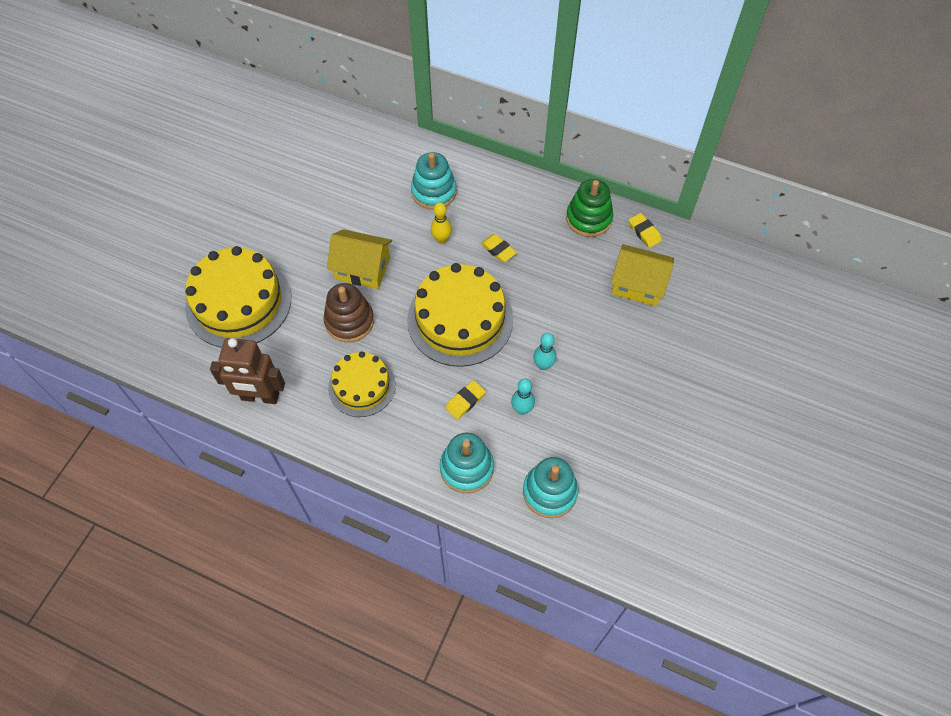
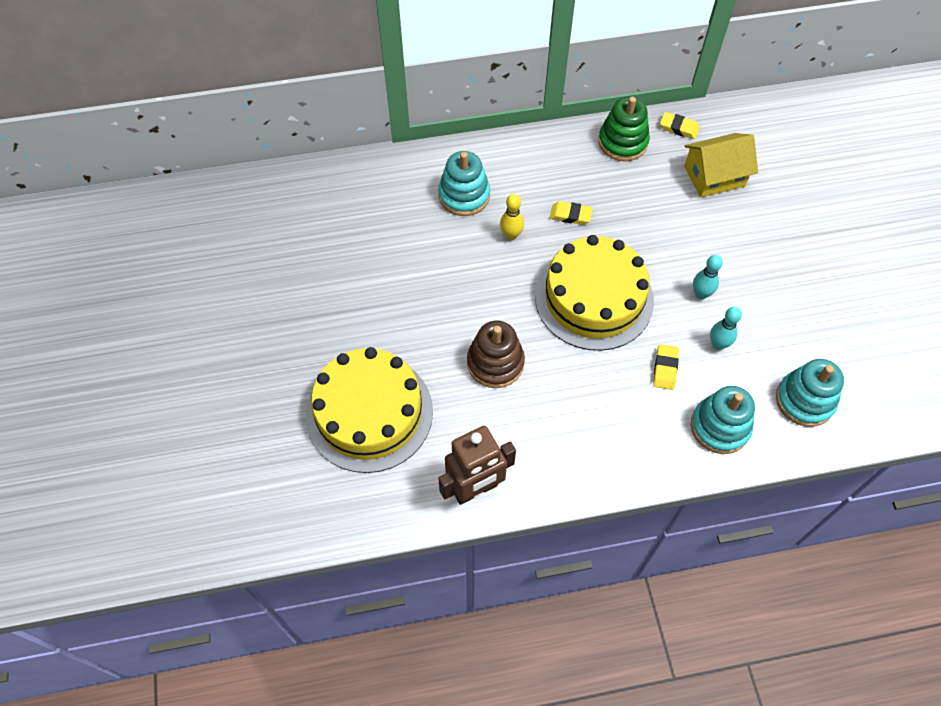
camera: 35 degrees left, 0 degrees up
(362, 268) = (462, 306): yellow house -> none
(362, 386) = (562, 415): yellow cake -> none

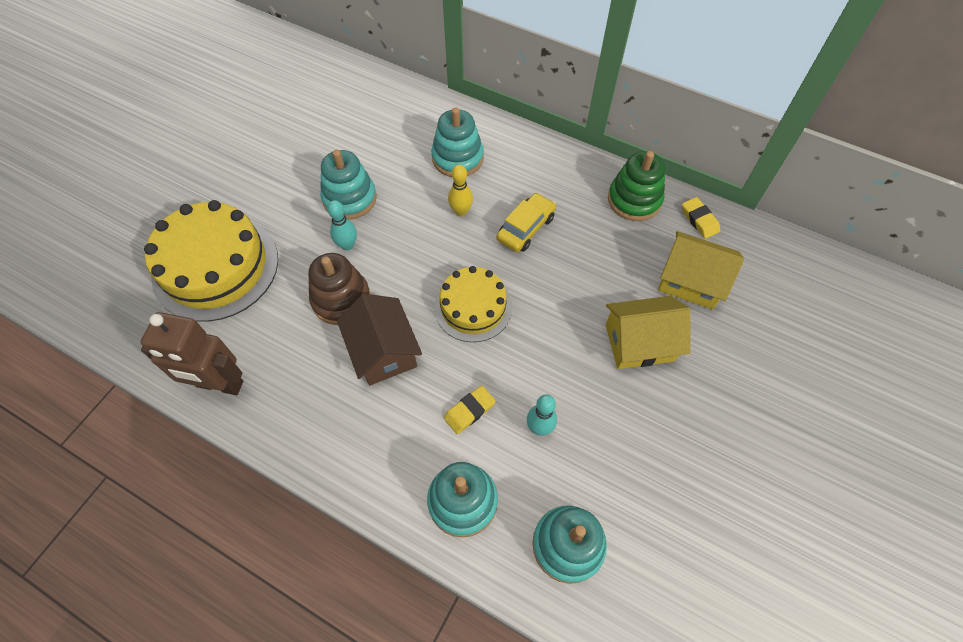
camera: 40 degrees right, 0 degrees up
(415, 285) = (349, 198): none -> turquoise stacking toy
(566, 375) = (383, 351): none -> brown house
(570, 215) = (526, 228): yellow eraser -> yellow car
(594, 298) = (473, 307): yellow cake -> yellow cake, size x0.61
(701, 294) = (570, 372): turquoise bowling pin -> turquoise bowling pin (347, 245)
(723, 242) = (639, 342): none -> yellow house

